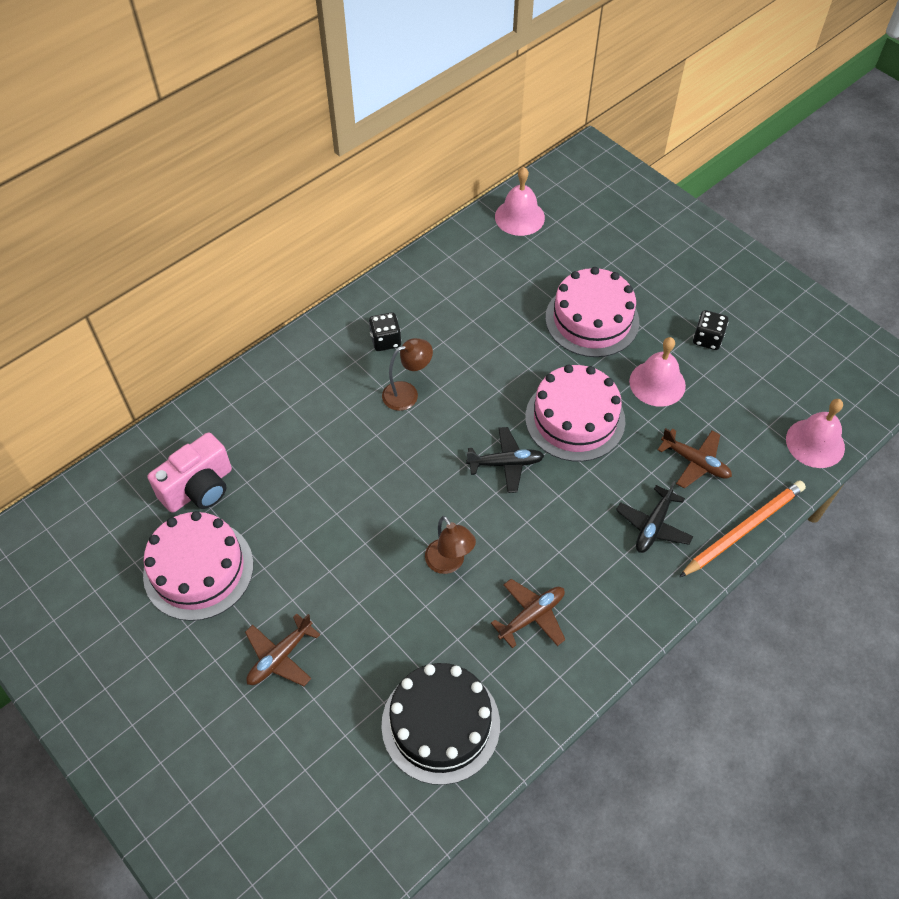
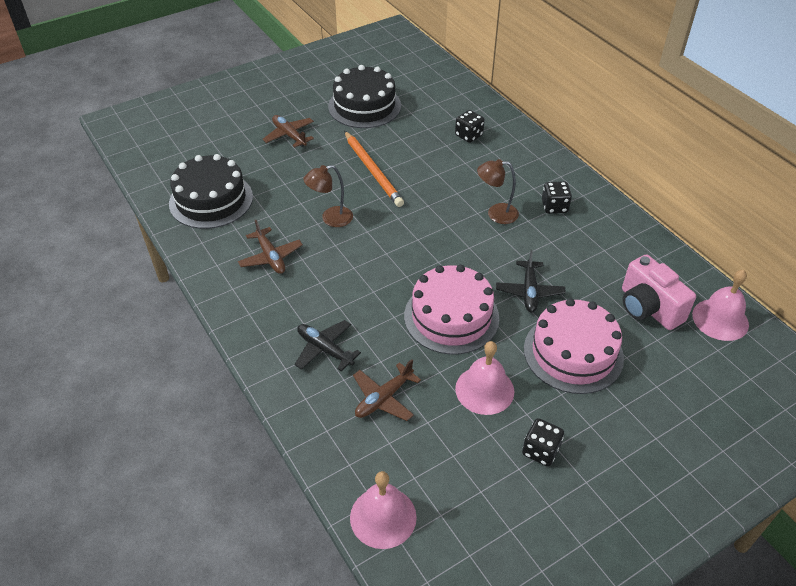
camera: 100 degrees right, 10 degrees down
(198, 569) = (364, 106): pink cake -> black cake
(199, 488) = (428, 108): pink camera -> pink camera (648, 308)
(259, 434) = (468, 135): none -> black dice
(407, 393) = (496, 214): brown lamp -> brown lamp turned 105 degrees clockwise
(505, 463) = (413, 263): black plane -> black plane (529, 291)
(743, 529) = (300, 418): orange pencil -> orange pencil (373, 171)

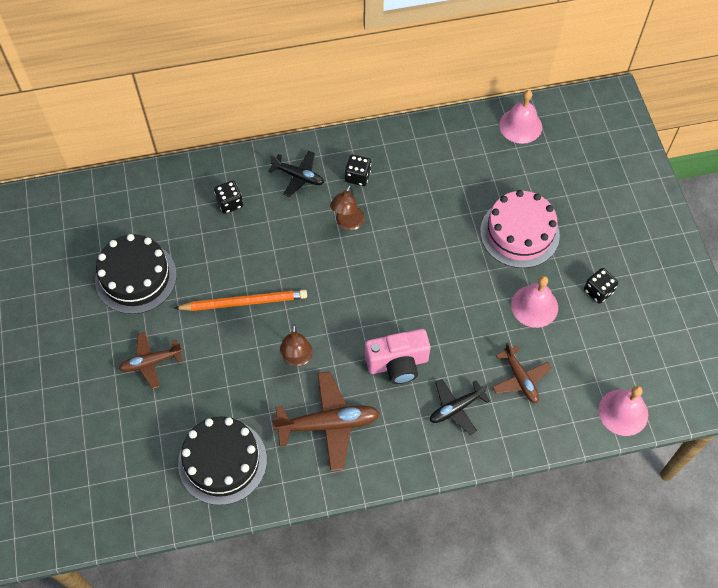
camera: 70 degrees left, 15 degrees up
(270, 257) = (328, 424): brown plane -> brown plane, size x1.61
(451, 316) = (454, 302): pink cake -> none
(529, 291) = (448, 236): black plane -> black plane (298, 176)
(648, 308) = (494, 164): pink camera -> pink camera (398, 364)

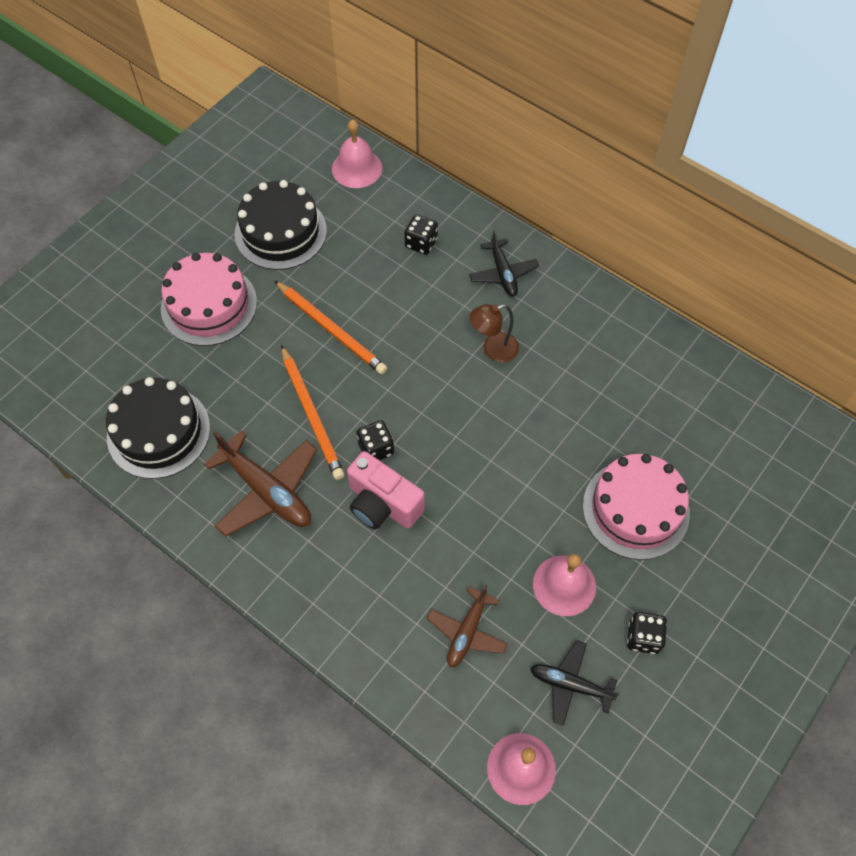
camera: 50 degrees right, 0 degrees up
(151, 362) = (209, 305): brown plane -> pink cake
(297, 359) = (312, 415): brown lamp -> orange pencil
(358, 176) = (552, 320): black dice -> black dice (376, 449)
(456, 408) = (380, 593): black plane -> black plane (570, 684)
(520, 125) = (764, 418): pink bell -> pink bell (357, 168)

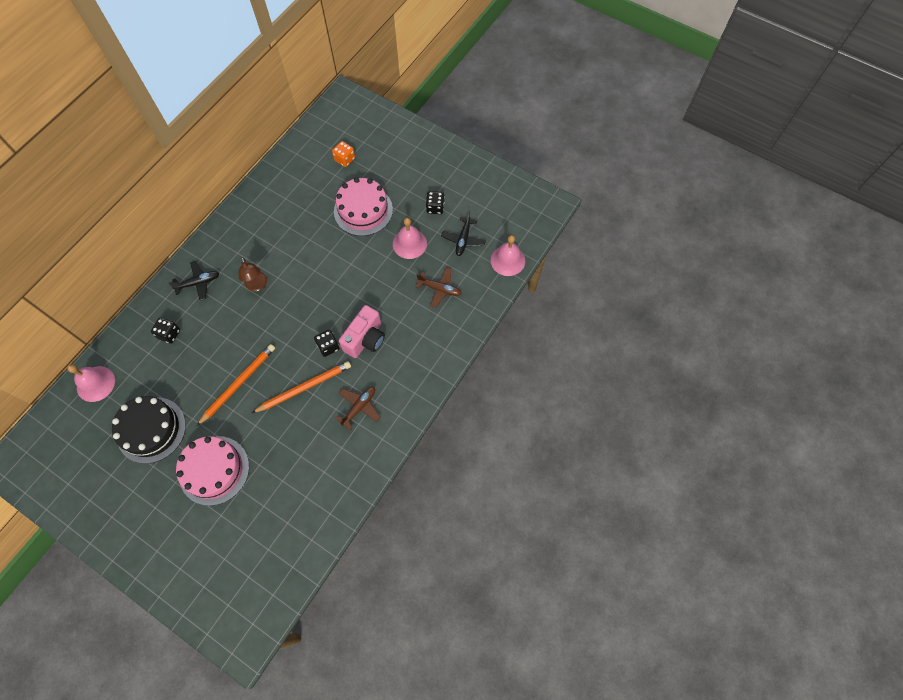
camera: 95 degrees left, 5 degrees up
(158, 432) = (318, 485): black cake -> none
(267, 491) = (359, 407): brown plane -> brown plane, size x0.62
(747, 481) = (345, 159): none -> orange dice

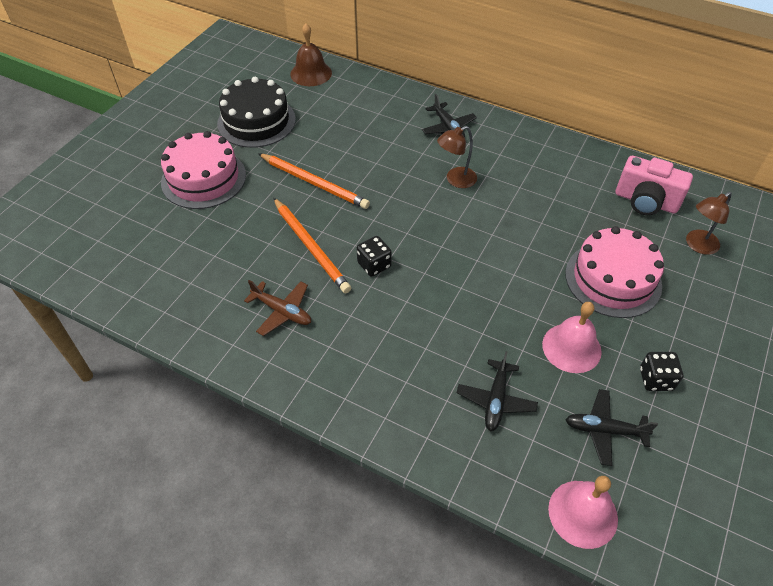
camera: 85 degrees right, 15 degrees down
(95, 383) = (311, 73): pink bell -> brown bell
(169, 334) = (375, 115): black dice -> none
(345, 159) = (697, 245): orange dice -> brown lamp
(365, 339) = (390, 307): pink camera -> pink camera (645, 201)
(439, 289) = (496, 400): brown plane -> black plane

